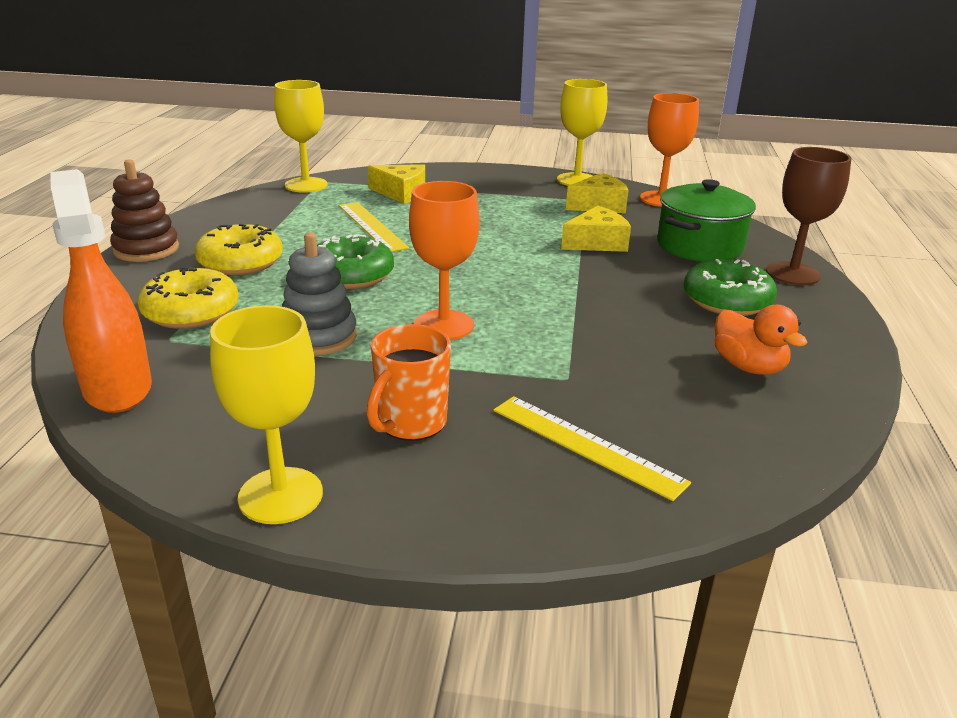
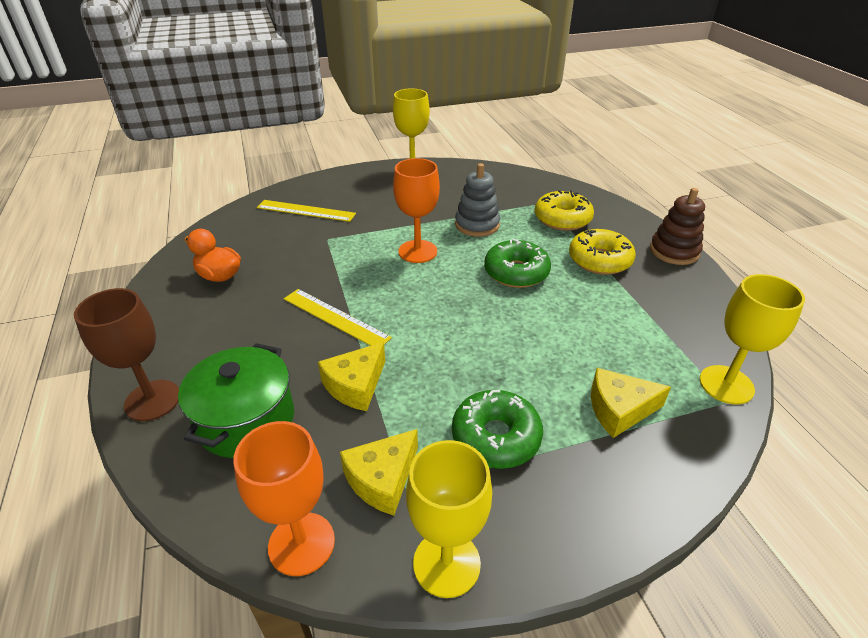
camera: 155 degrees right, 10 degrees up
(117, 388) = (526, 180): orange spray bottle -> none
(372, 226) = (572, 335): yellow ruler -> yellow ruler (335, 318)
(410, 423) = (388, 199): orange mug -> none
(726, 301) = (226, 336): green donut -> green donut (496, 437)

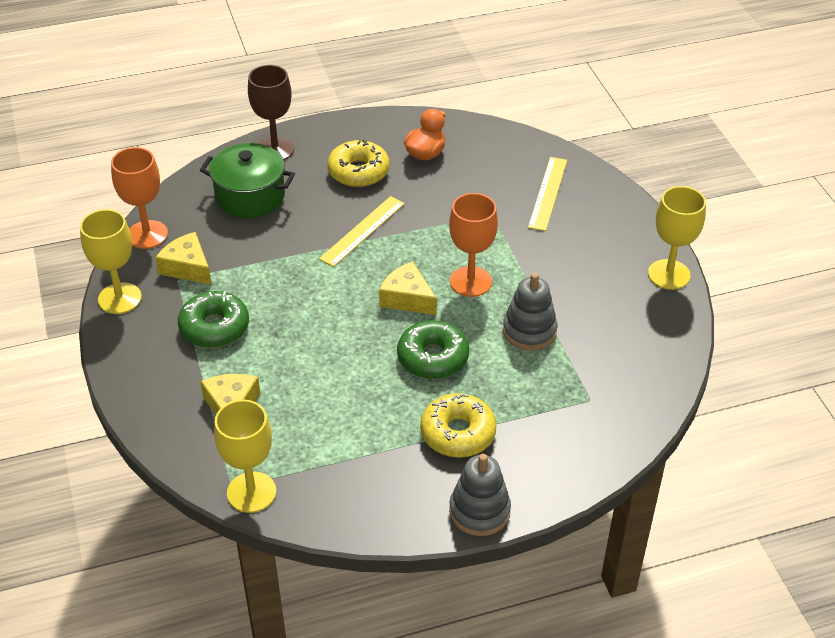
camera: 90 degrees right, 5 degrees up
(355, 385) = (278, 249): yellow cheese -> yellow cheese (407, 298)
(562, 219) = (550, 412): yellow donut -> yellow donut (358, 172)
(674, 251) = (479, 511): brown stacking toy -> grey stacking toy

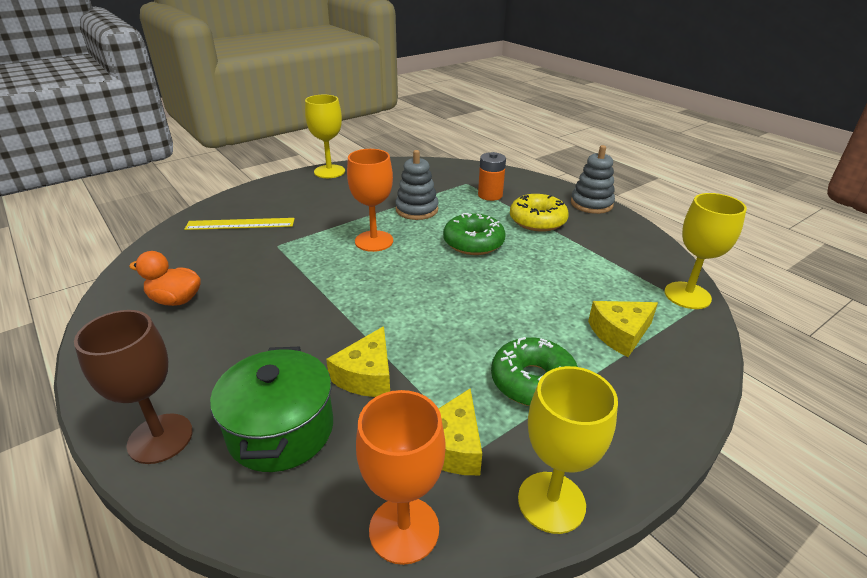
camera: 110 degrees left, 10 degrees down
(358, 172) = (214, 342): yellow donut -> none
(362, 231) = (324, 314): yellow ruler -> none
(407, 298) = (412, 267): yellow cheese -> yellow cheese (367, 376)
(544, 412) = (490, 195): none -> orange battery

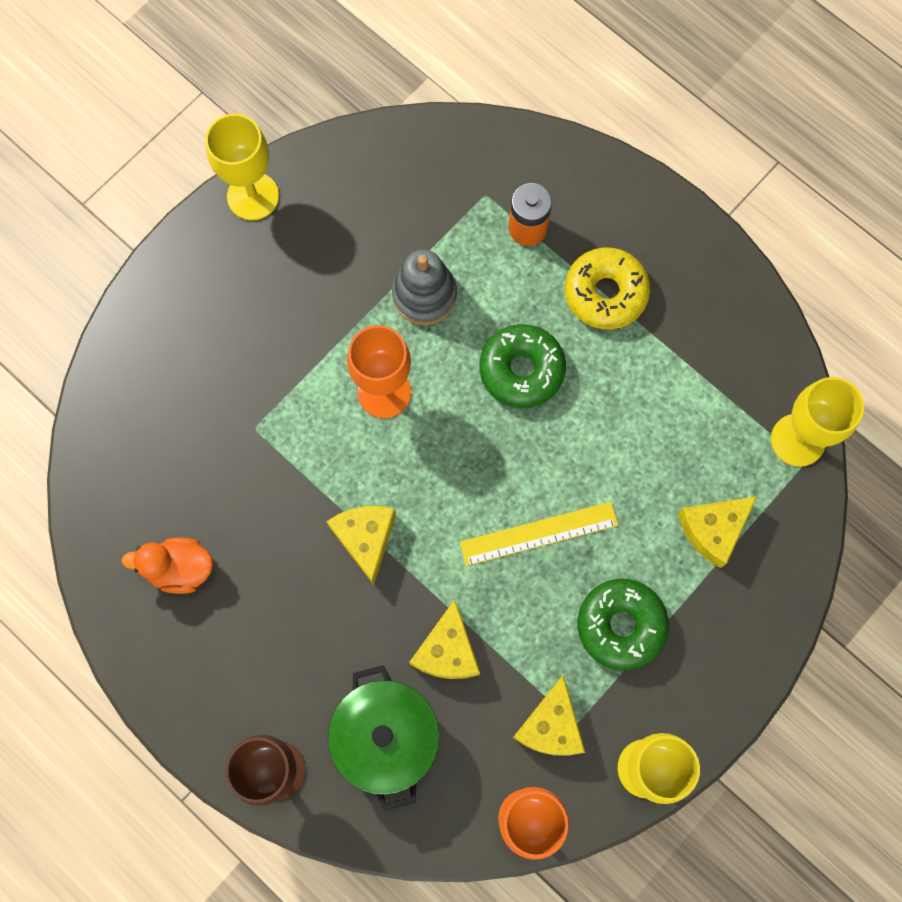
camera: 10 degrees left, 40 degrees up
(240, 224) = (179, 384): yellow ruler -> yellow ruler (539, 533)
(327, 303) = (365, 538): none -> yellow cheese
(591, 204) = (683, 227): grey stacking toy -> none

